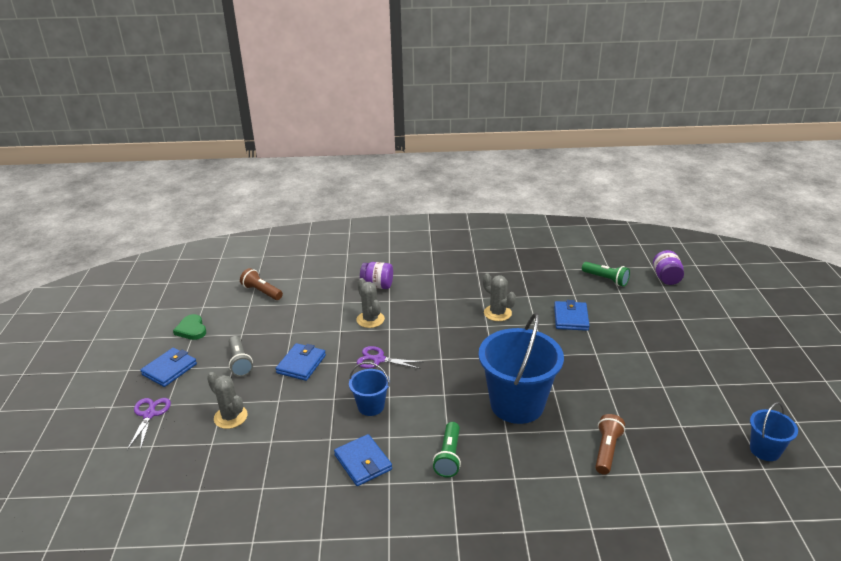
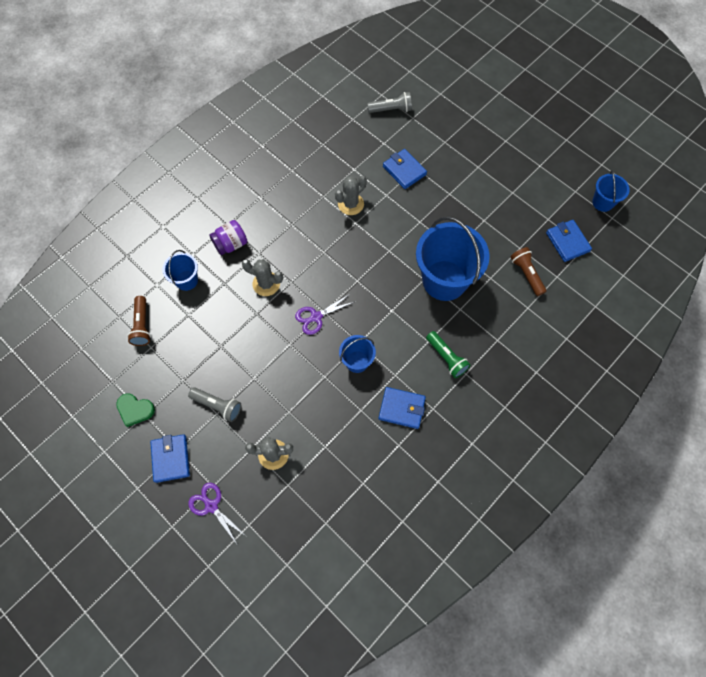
camera: 45 degrees left, 35 degrees up
(261, 292) = (142, 325): brown flashlight -> brown flashlight turned 90 degrees counterclockwise
(301, 364) = (266, 368): blue wallet -> blue wallet (567, 242)
(321, 287) = (186, 280): none -> blue bucket
(497, 313) = (351, 204): grey cactus -> grey cactus turned 45 degrees counterclockwise
(606, 279) = (391, 109): green flashlight -> grey flashlight
(666, 278) = (429, 78): purple jar -> none

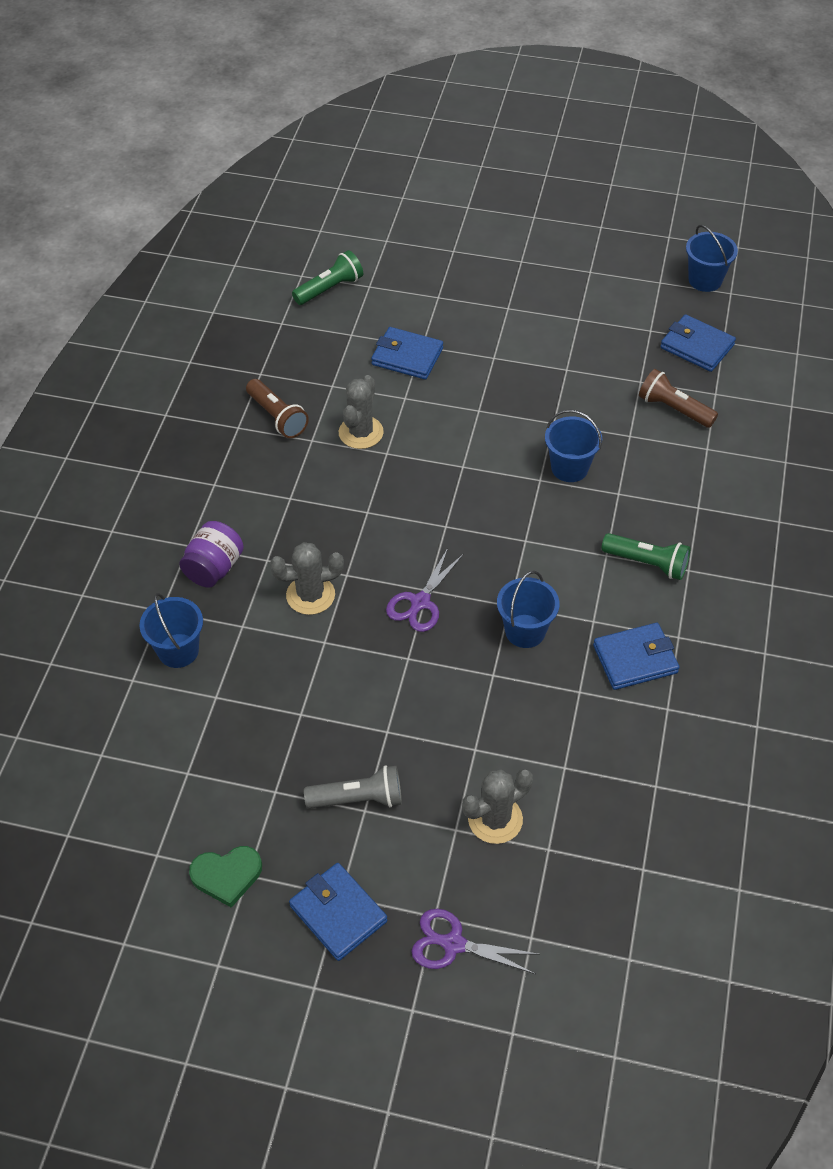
camera: 30 degrees left, 15 degrees down
(142, 325) = (150, 749): brown flashlight -> brown flashlight (277, 417)
(391, 109) = (330, 288): grey flashlight -> green flashlight
(444, 280) = (569, 468): blue bucket -> blue bucket, size x0.50

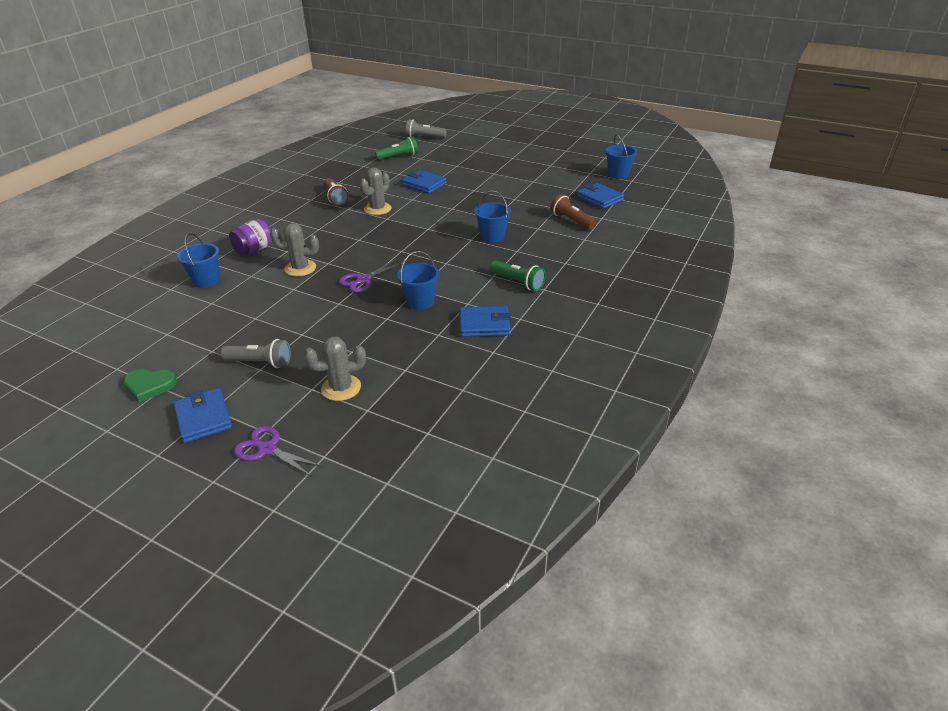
camera: 15 degrees right, 15 degrees down
(348, 226) = (424, 137): none -> grey flashlight

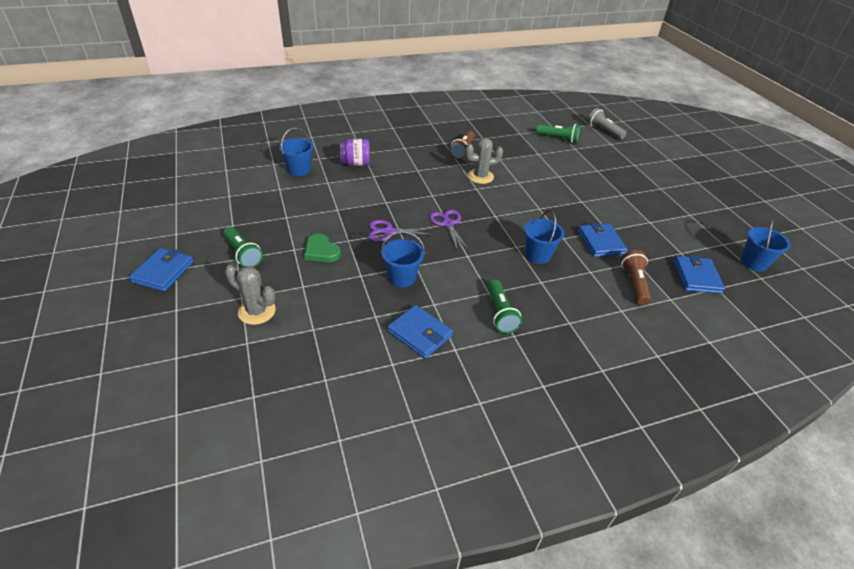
camera: 40 degrees right, 5 degrees up
(149, 386) = (172, 227): green heart -> green heart (321, 251)
(260, 362) = (243, 254): grey flashlight -> green flashlight
(267, 449) = (158, 324): purple scissors -> purple scissors (448, 224)
(300, 268) = (363, 195): grey cactus -> none
(424, 184) = (546, 174): blue wallet -> blue wallet (600, 242)

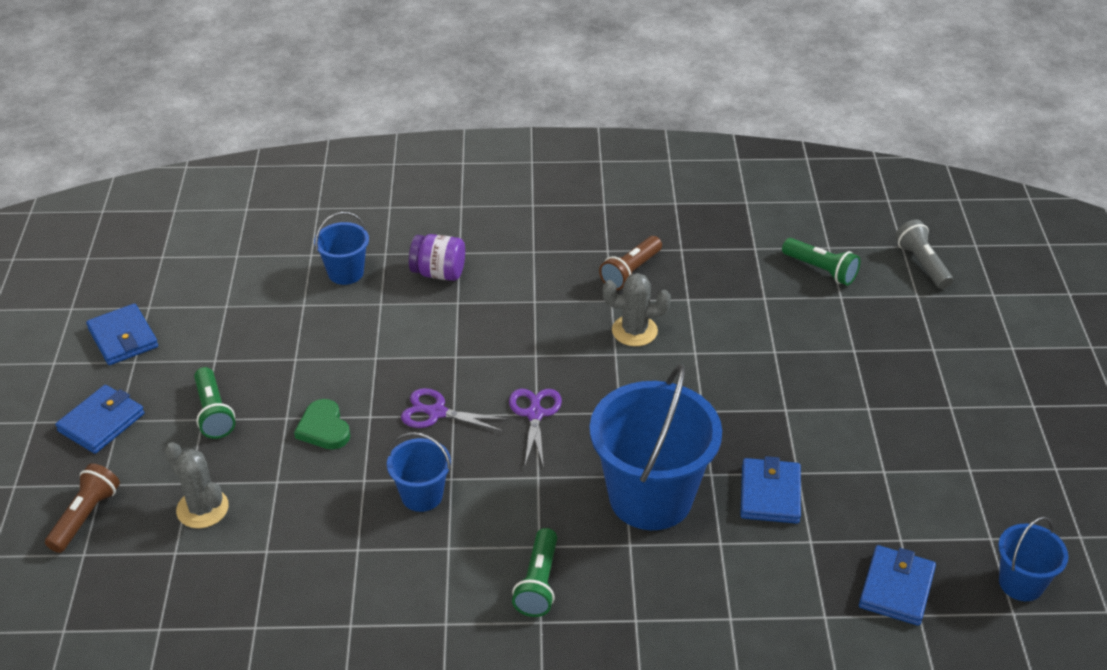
camera: 20 degrees right, 0 degrees up
(420, 333) = (407, 589): blue wallet -> blue wallet (123, 338)
(538, 255) = (650, 497): blue bucket -> blue bucket, size x2.01
(634, 284) = (780, 578): brown flashlight -> brown flashlight (85, 516)

